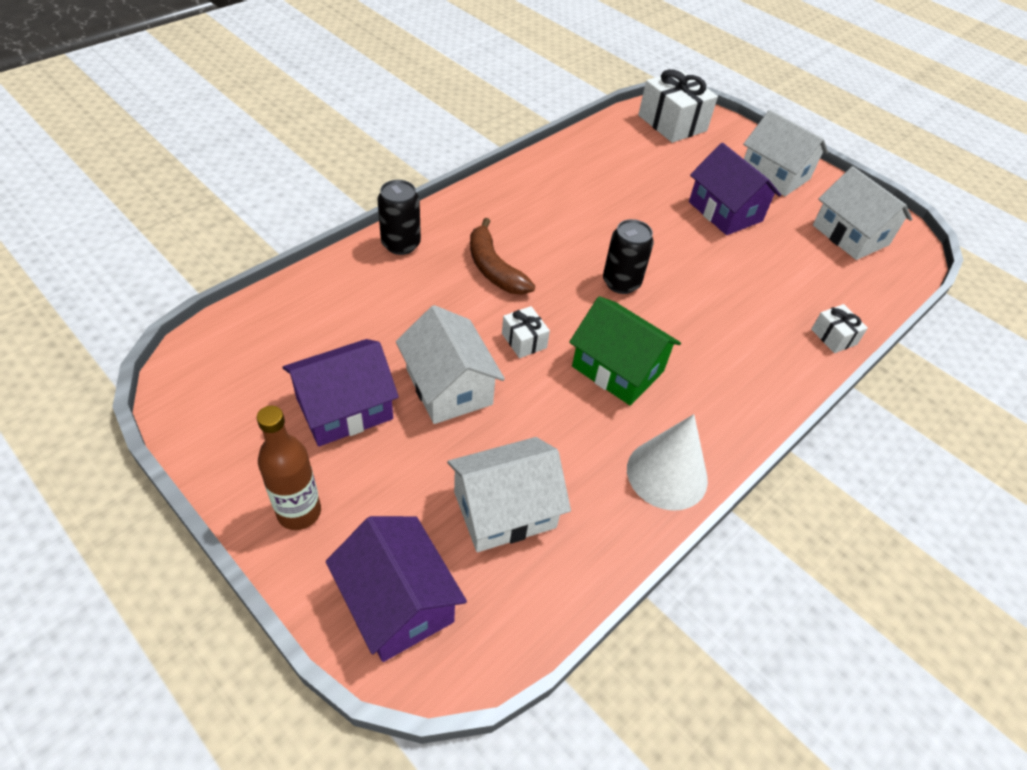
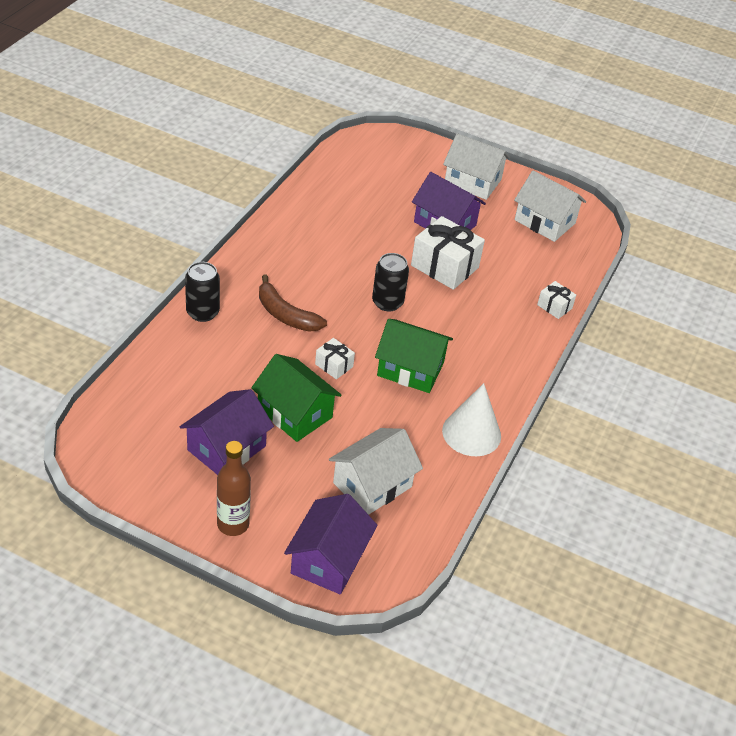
camera: 20 degrees left, 5 degrees down
(397, 602) = (328, 559): purple house -> purple house turned 75 degrees clockwise
(449, 387) = (294, 413): white house -> green house
(672, 123) = (375, 152): white gift -> white gift (444, 266)

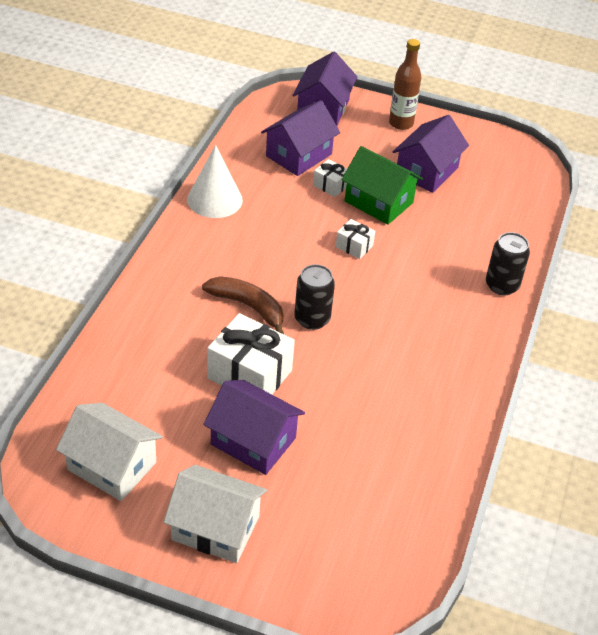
camera: 175 degrees right, 0 degrees up
(285, 315) = (417, 292): brown banana -> brown banana (248, 307)
(372, 485) = (298, 155): white house -> purple house
(410, 369) = (278, 250): green house -> none
(554, 306) = (116, 336): white gift -> white gift (330, 185)

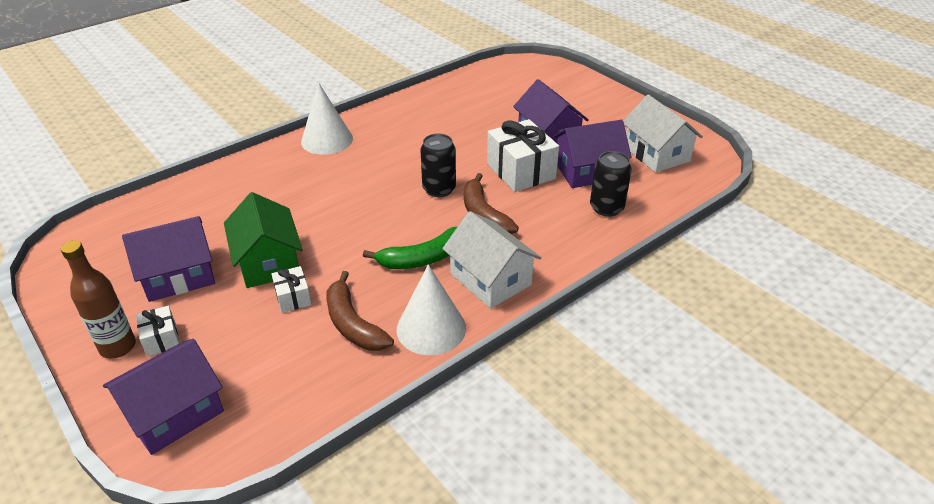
camera: 145 degrees left, 5 degrees down
(215, 528) = (602, 109): white house -> white house (490, 279)
(266, 246) = (422, 258): none -> green banana
(271, 184) = (353, 324): none -> brown banana
(298, 155) = (284, 350): purple house -> purple house (588, 171)
(354, 246) = (342, 230): white gift -> white gift (161, 339)
(479, 336) = (327, 140): none -> white cone
(502, 285) = (264, 162): black can -> black can (606, 208)

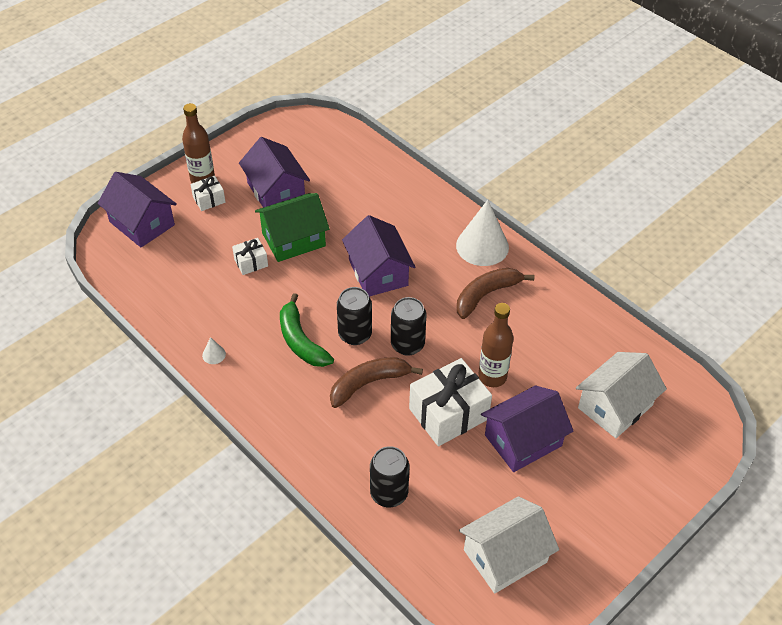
camera: 85 degrees right, 10 degrees up
(353, 324) = (221, 304): brown banana -> brown banana (486, 295)
(420, 221) = (355, 334): none -> black can
(431, 328) = (214, 354): white cone -> white cone, size x0.41
(482, 146) = (492, 377): none -> brown bottle
(490, 279) = (273, 393): white house -> white house (615, 406)
(588, 171) = (456, 479): purple house -> purple house (378, 272)

